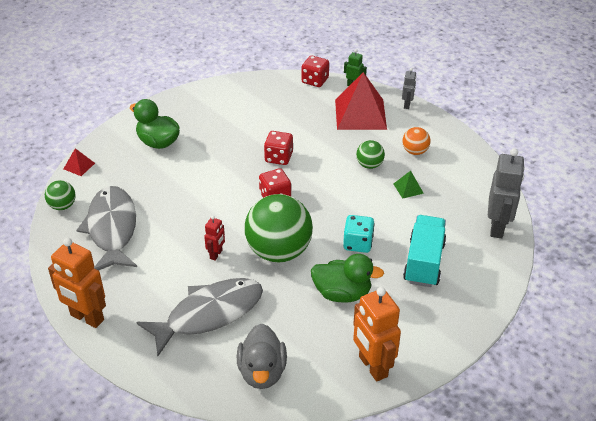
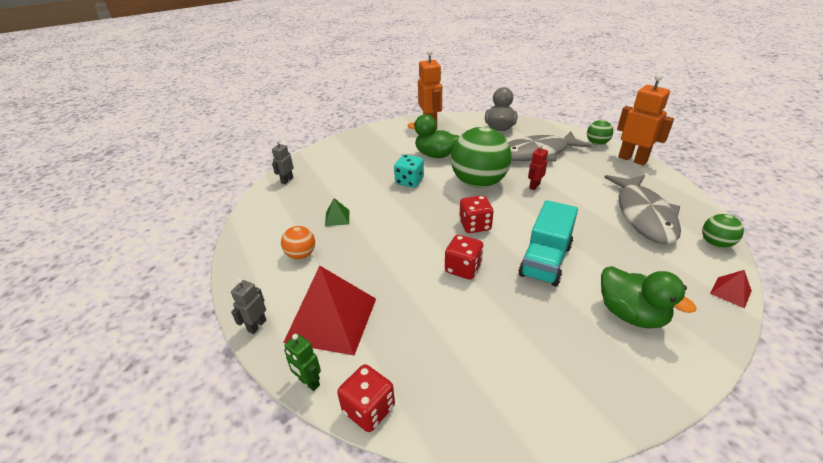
camera: 165 degrees left, 5 degrees down
(369, 165) = (361, 246): green ball -> green ball (597, 143)
(424, 262) = (364, 165): turquoise truck -> turquoise truck (545, 260)
(497, 227) = (287, 180): grey robot -> grey robot, size x0.51

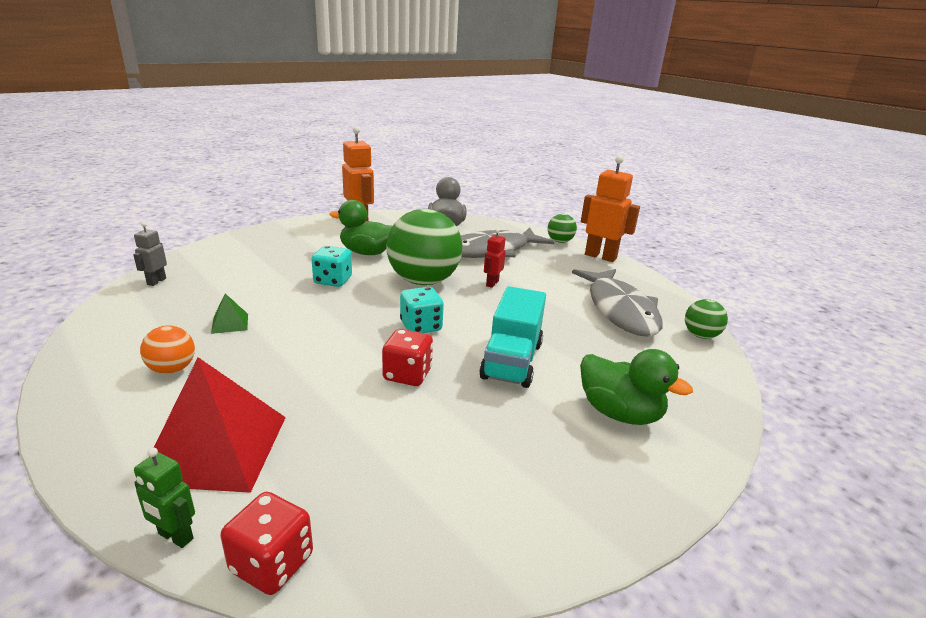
camera: 15 degrees left, 10 degrees down
(257, 325) = (92, 466): grey robot -> none
(475, 225) = (421, 326): red dice -> turquoise dice
(730, 292) = (724, 383): red pyramid -> none

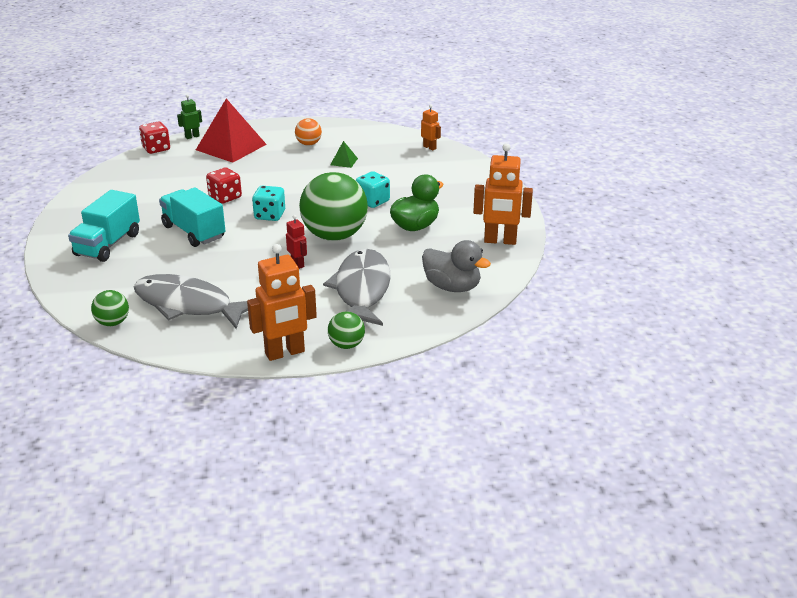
camera: 125 degrees right, 5 degrees up
(156, 281) = (430, 147): grey robot -> orange robot
(619, 413) = (108, 244): green duck -> turquoise truck

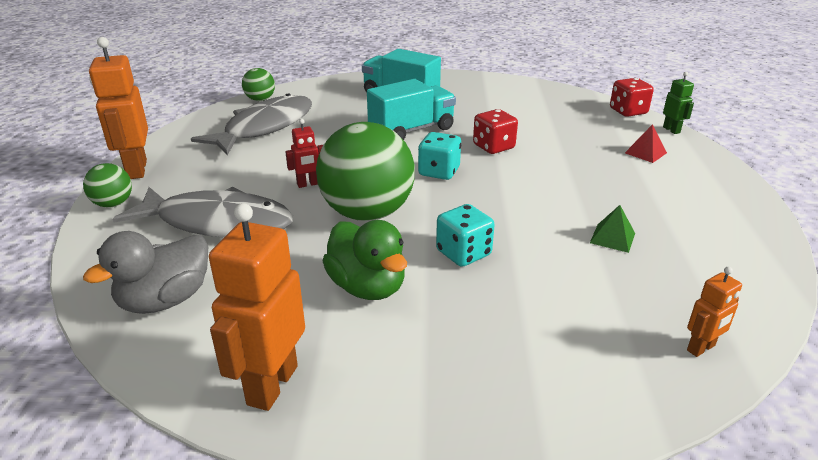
camera: 100 degrees right, 0 degrees up
(231, 147) = (645, 153): red pyramid -> red pyramid, size x0.43
(308, 144) = (674, 210): orange ball -> none

